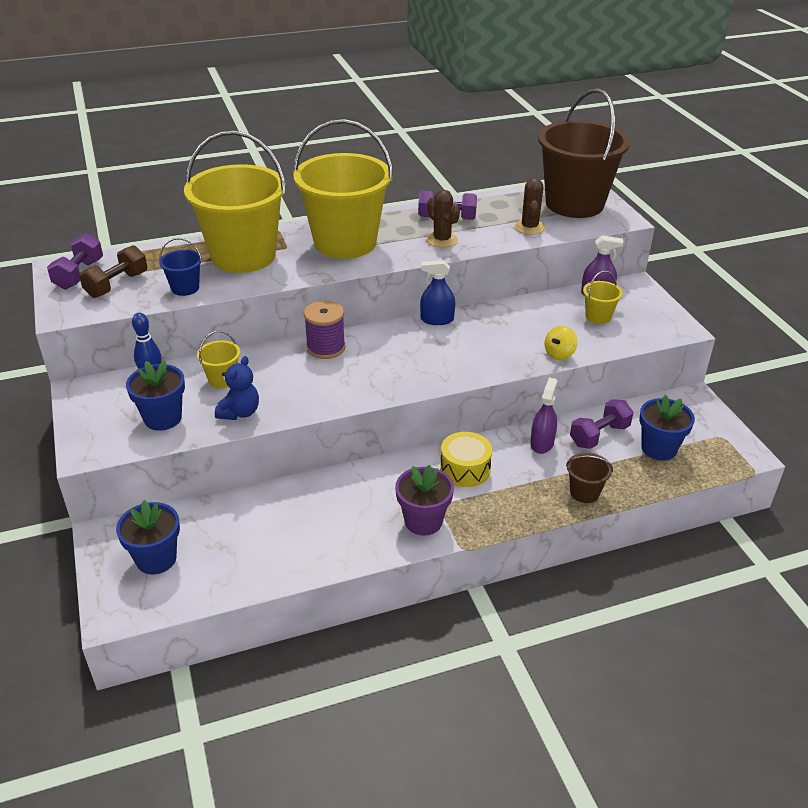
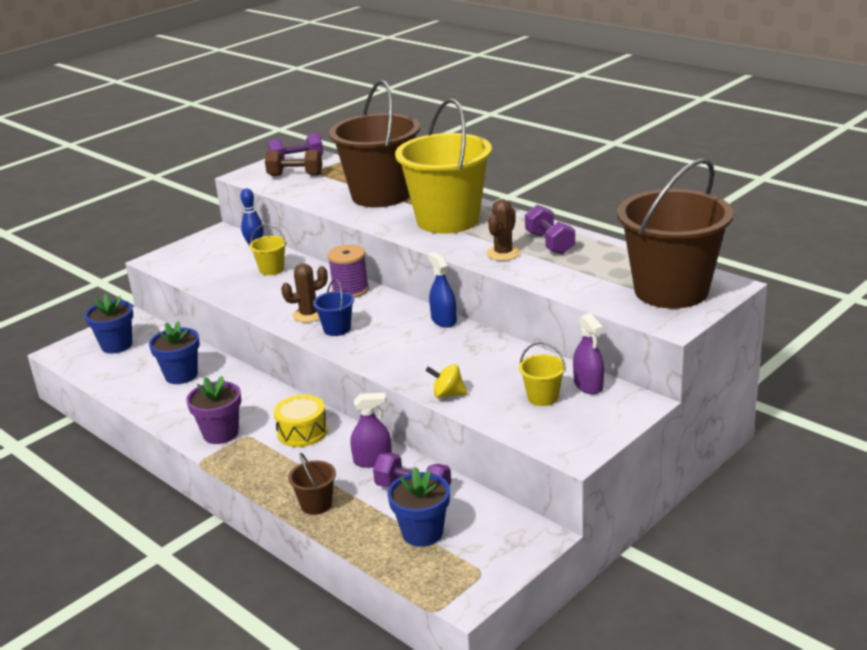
camera: 65 degrees right, 10 degrees down
(163, 418) = (209, 268): blue flower pot -> blue flower pot (181, 375)
(185, 288) = (313, 194): blue bucket -> blue bucket (337, 329)
(240, 412) = (236, 289): blue teddy bear -> none
(243, 256) = (381, 195): yellow bucket -> brown bucket
(529, 227) = (583, 283): brown cactus -> brown cactus (309, 314)

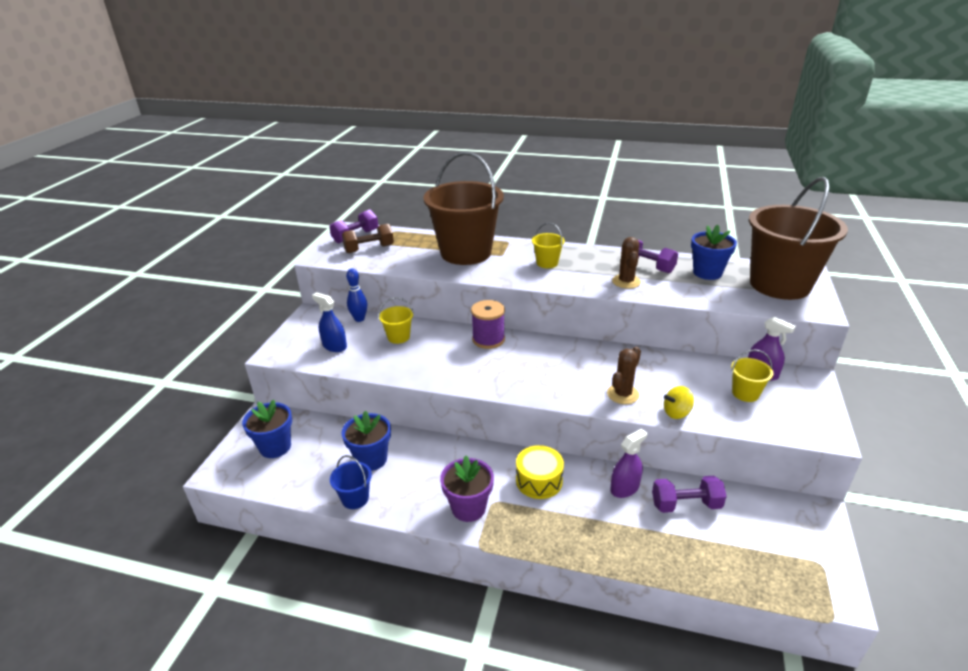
camera: 30 degrees left, 5 degrees up
(309, 314) = (479, 371): brown cactus -> brown cactus (623, 394)
(316, 504) = (627, 550): brown bucket -> none
(337, 329) = (518, 378): blue bucket -> blue bucket (355, 498)
(422, 533) = (738, 544): blue flower pot -> blue flower pot (707, 273)
(443, 320) = (593, 347): blue spray bottle -> blue spray bottle (334, 346)
(448, 220) = (547, 263): yellow bucket -> yellow bucket, size x0.41

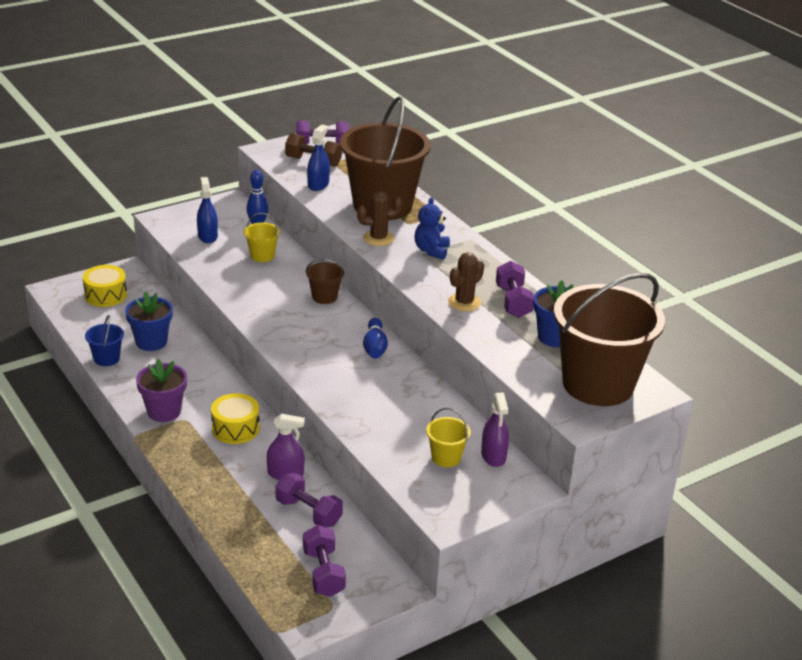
camera: 40 degrees right, 0 degrees up
(275, 447) = (105, 295): blue flower pot -> yellow drum
(399, 261) = (318, 184): none -> blue spray bottle
(488, 339) = (324, 297): purple spool -> brown bucket
(547, 263) = (431, 251): yellow bucket -> blue teddy bear
(577, 352) = (375, 347): none -> blue bowling pin
(623, 394) = (349, 396): brown cactus -> brown cactus (378, 238)
(676, 413) = (363, 432): yellow spinning top -> none
(771, 542) = (323, 573): none -> purple dumbbell

